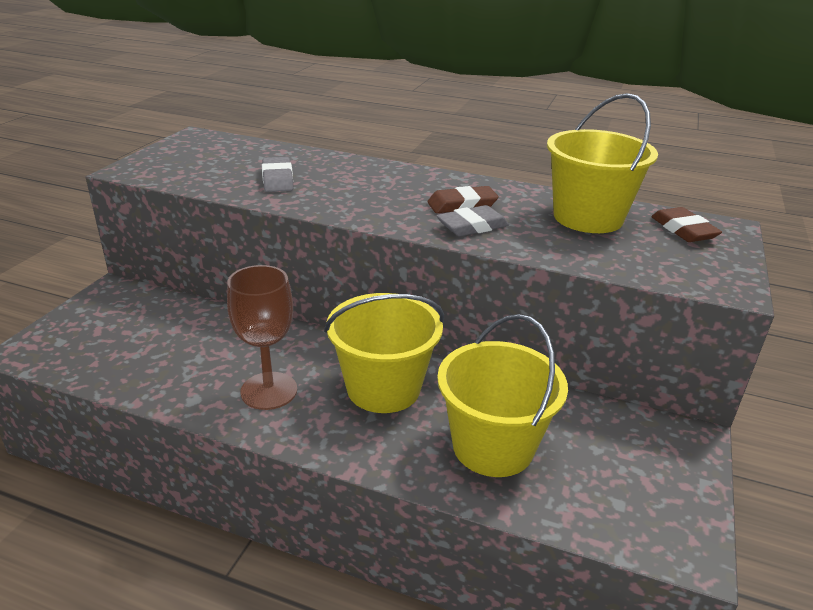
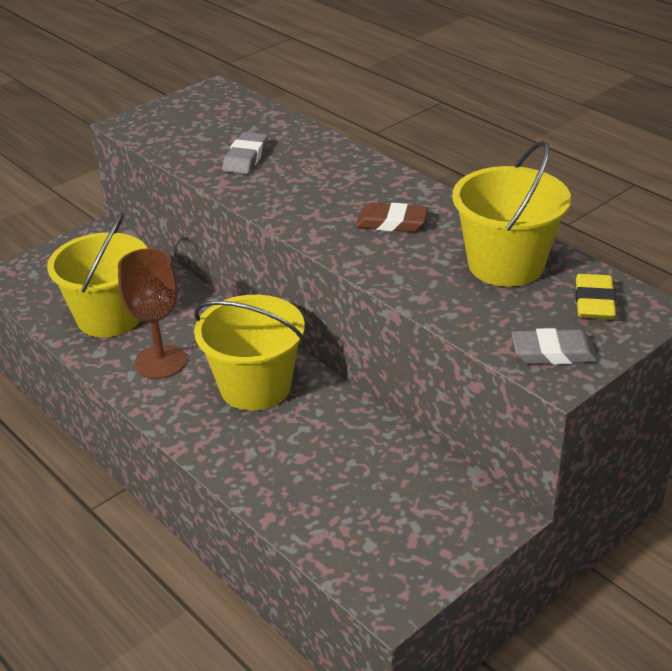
camera: 30 degrees right, 5 degrees up
(472, 226) = (376, 249): grey eraser -> grey eraser (553, 352)
(492, 446) = (305, 465): yellow bucket -> yellow bucket (109, 317)
(683, 230) = (594, 302): brown eraser -> yellow eraser

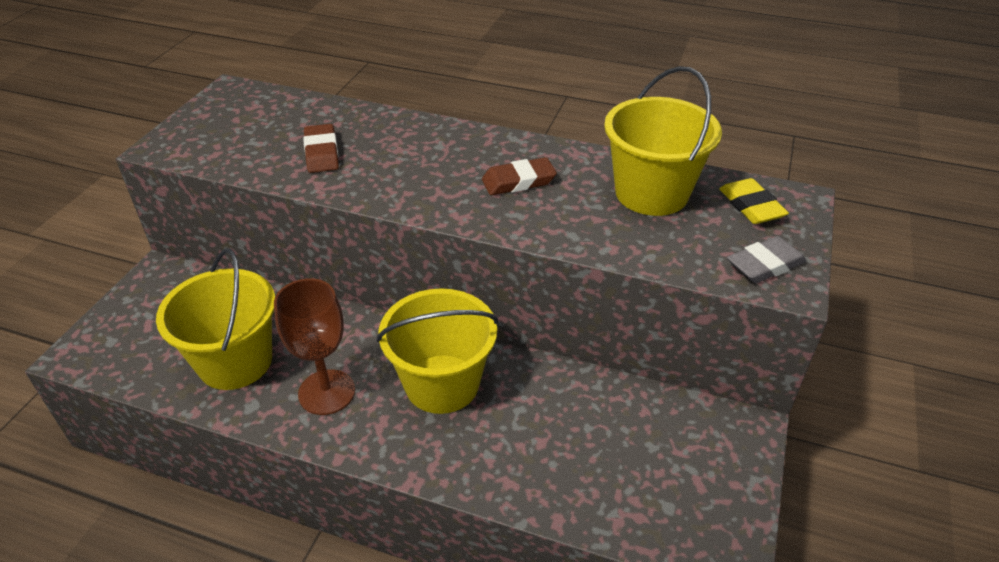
camera: 30 degrees left, 5 degrees up
(246, 157) = (322, 153): grey eraser -> brown eraser

